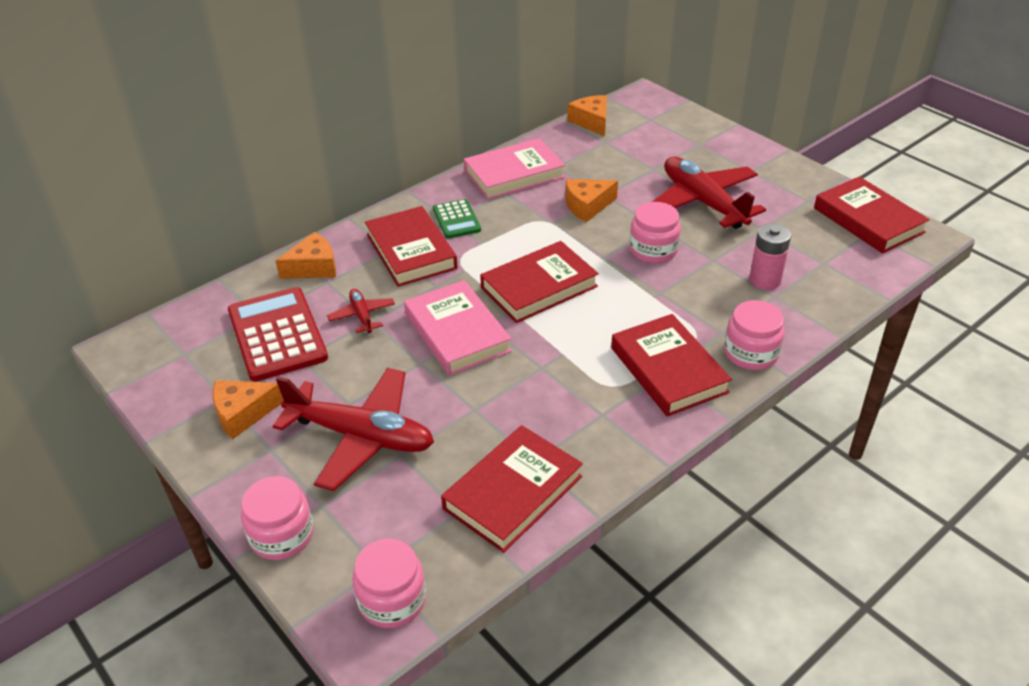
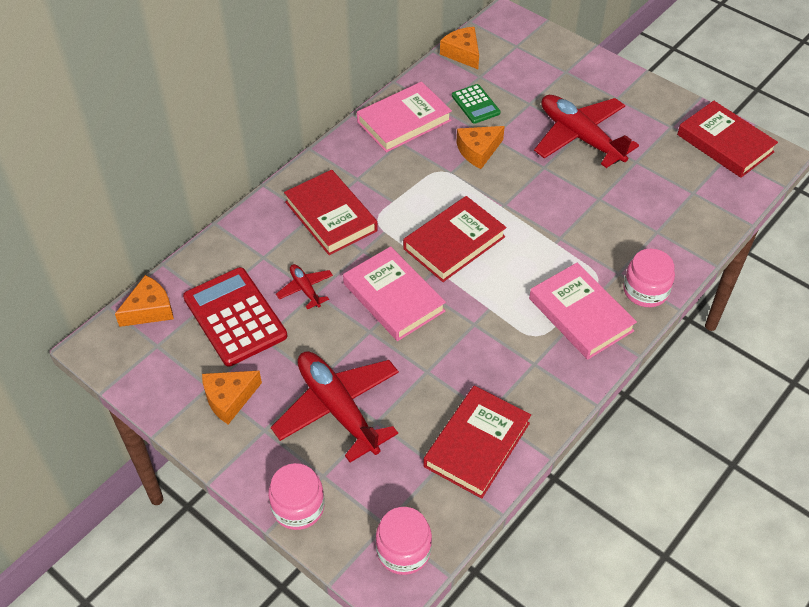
camera: 10 degrees left, 10 degrees up
(313, 267) = (246, 242): orange cheese -> orange cheese (149, 310)
(361, 437) = (338, 409): red plane -> red plane turned 135 degrees counterclockwise
(456, 219) = (363, 177): green calculator -> green calculator (475, 104)
(653, 250) = (546, 193): pink jar -> none
(668, 370) = (581, 314): red book -> pink book
(765, 280) = (646, 215): pink battery -> none

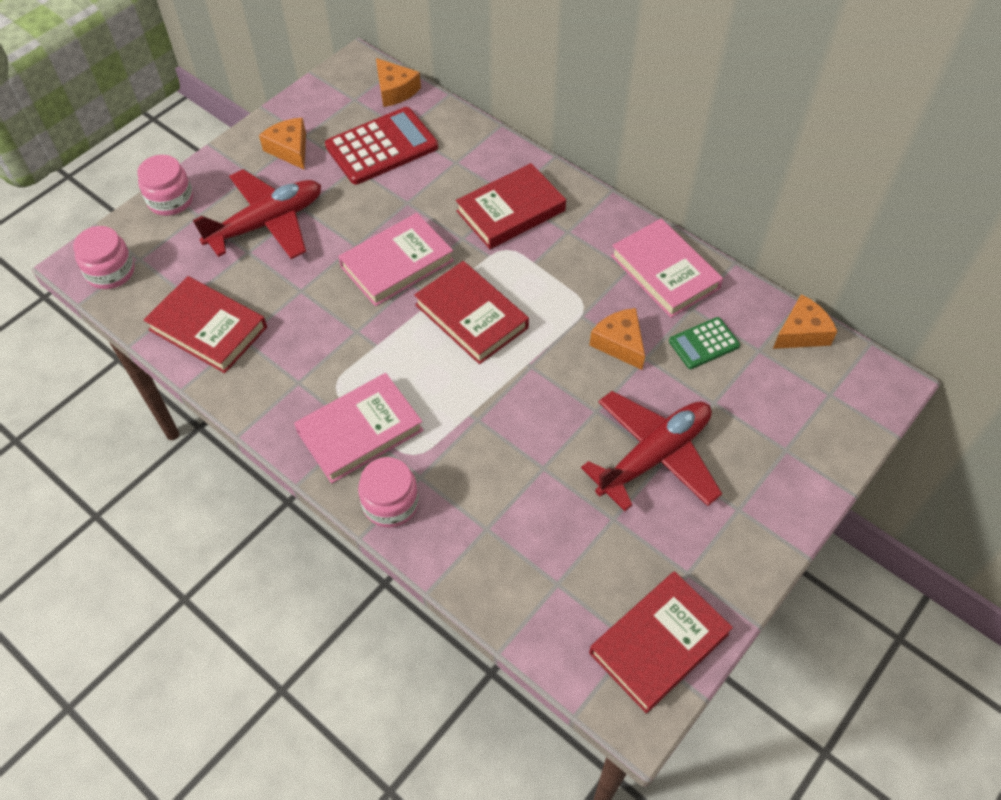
camera: 90 degrees right, 5 degrees up
(305, 289) = (412, 195): red plane -> none

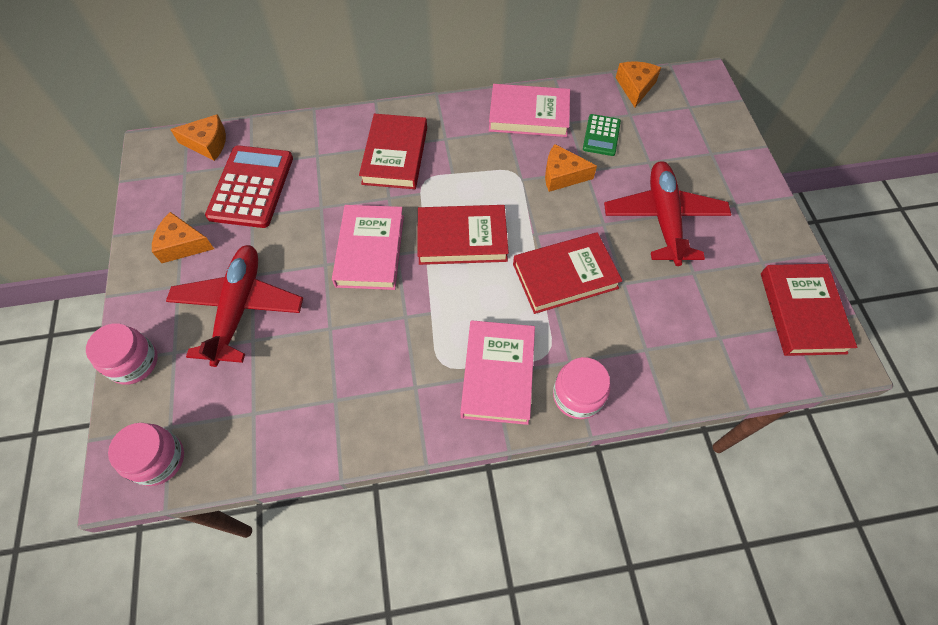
camera: 50 degrees left, 5 degrees up
(208, 328) = (299, 419): red book -> red book (565, 276)

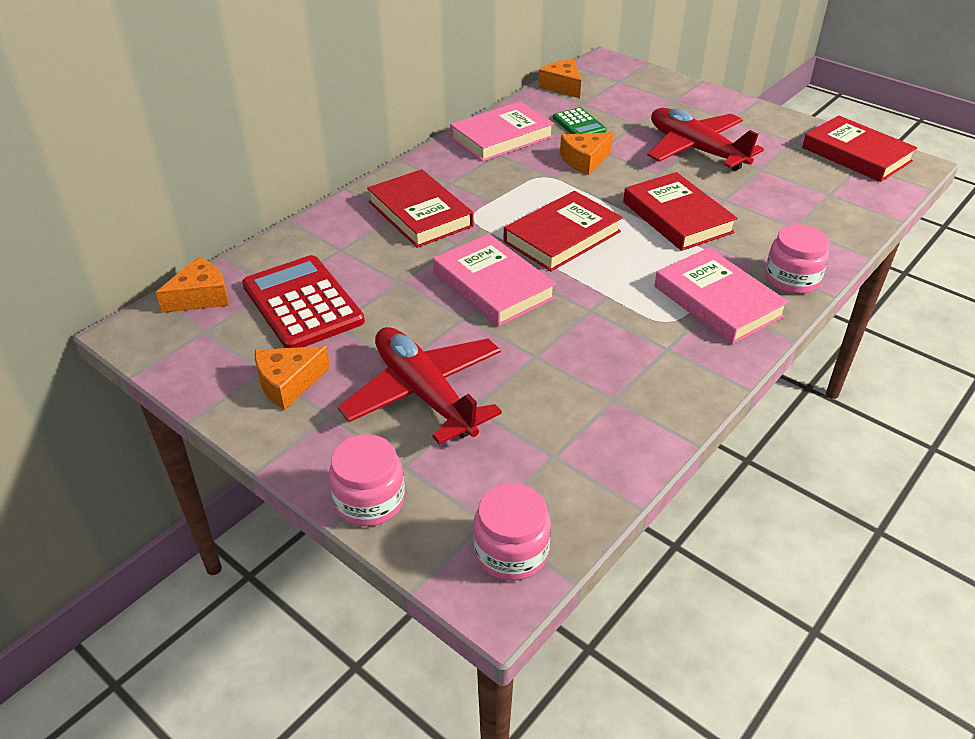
camera: 40 degrees left, 20 degrees down
(565, 276) = (677, 217): red book -> red book turned 60 degrees counterclockwise

